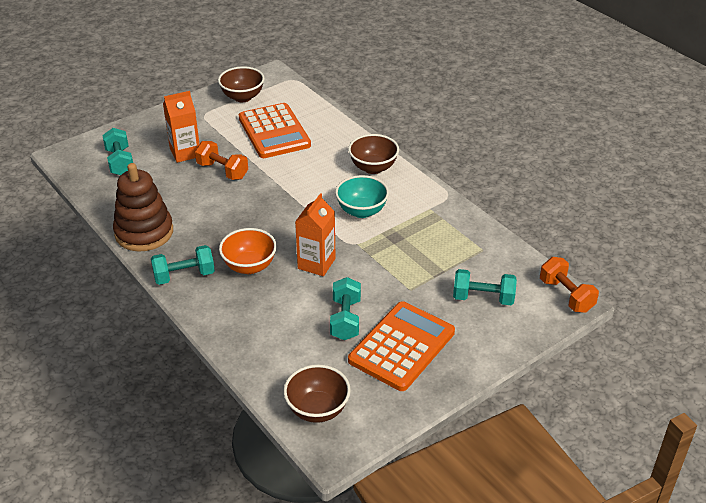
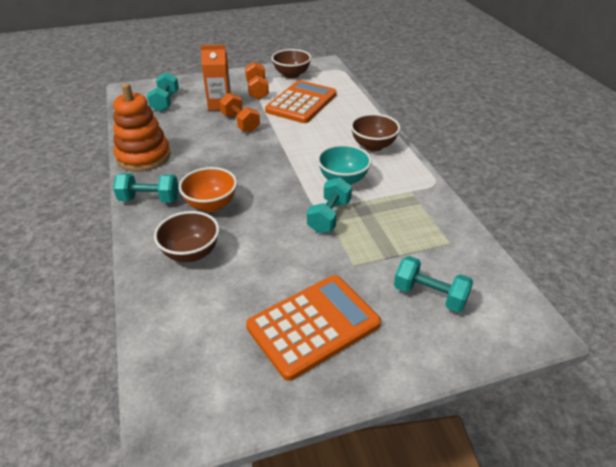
camera: 20 degrees right, 0 degrees up
(144, 232) = (143, 156): brown stacking toy -> orange stacking toy
(274, 132) = (301, 103): orange calculator -> orange calculator turned 150 degrees counterclockwise
(316, 263) = (273, 217): orange carton -> none
(317, 409) = (182, 373): brown bowl -> brown bowl (191, 253)
(345, 319) = (270, 279): turquoise dumbbell -> turquoise dumbbell (329, 216)
(566, 295) = (531, 318): orange dumbbell -> orange dumbbell (257, 90)

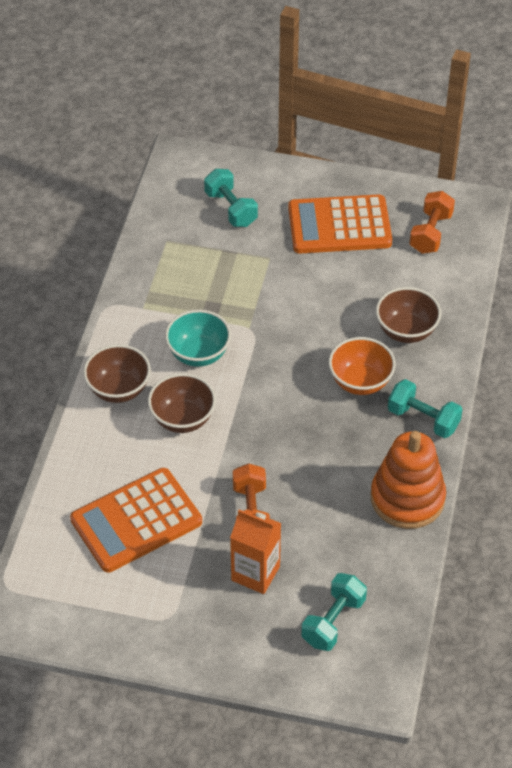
camera: 150 degrees left, 10 degrees up
(257, 90) = (178, 586): orange dumbbell -> orange dumbbell (431, 233)
(291, 75) = (94, 608): brown bowl -> brown bowl (182, 419)
(329, 216) = (251, 314): turquoise dumbbell -> none

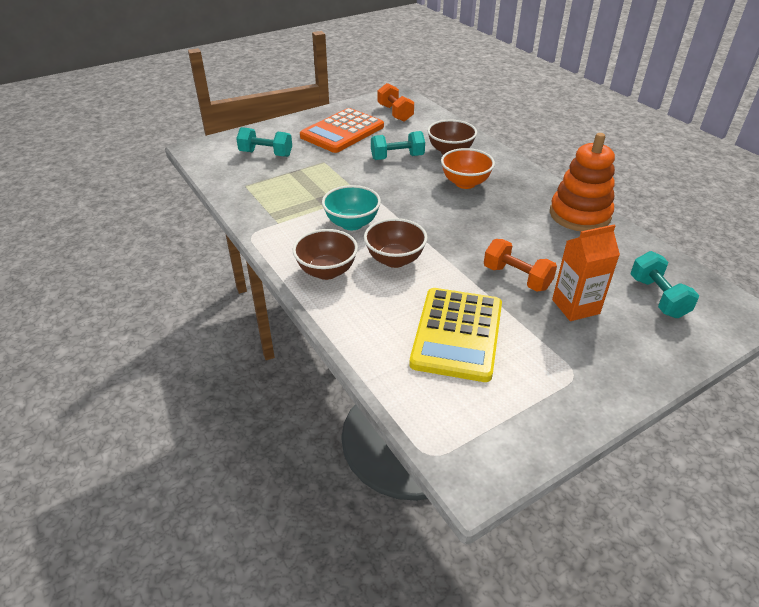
camera: 45 degrees left, 10 degrees down
(136, 521) = (457, 334): orange calculator -> yellow calculator
(423, 419) = (523, 179): turquoise dumbbell -> turquoise dumbbell (397, 157)

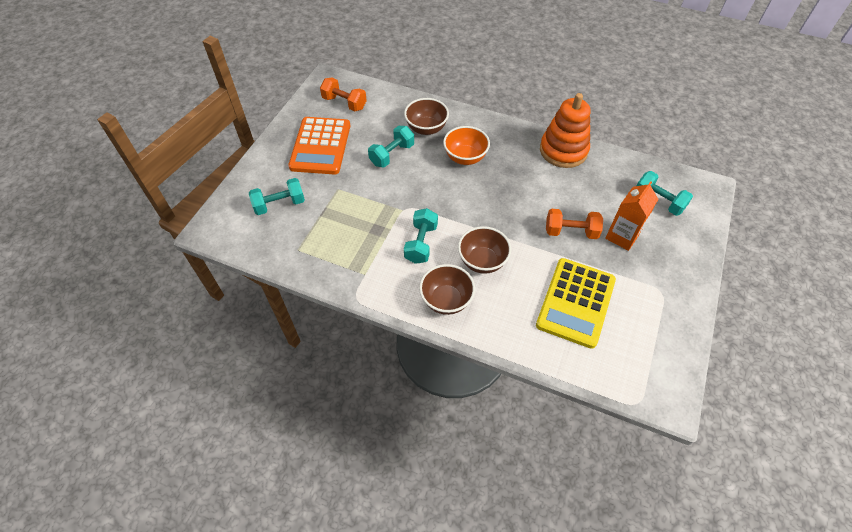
camera: 35 degrees left, 15 degrees up
(352, 223) = (421, 243): turquoise bowl -> turquoise dumbbell
(457, 334) = (575, 302): yellow calculator -> yellow calculator turned 45 degrees clockwise

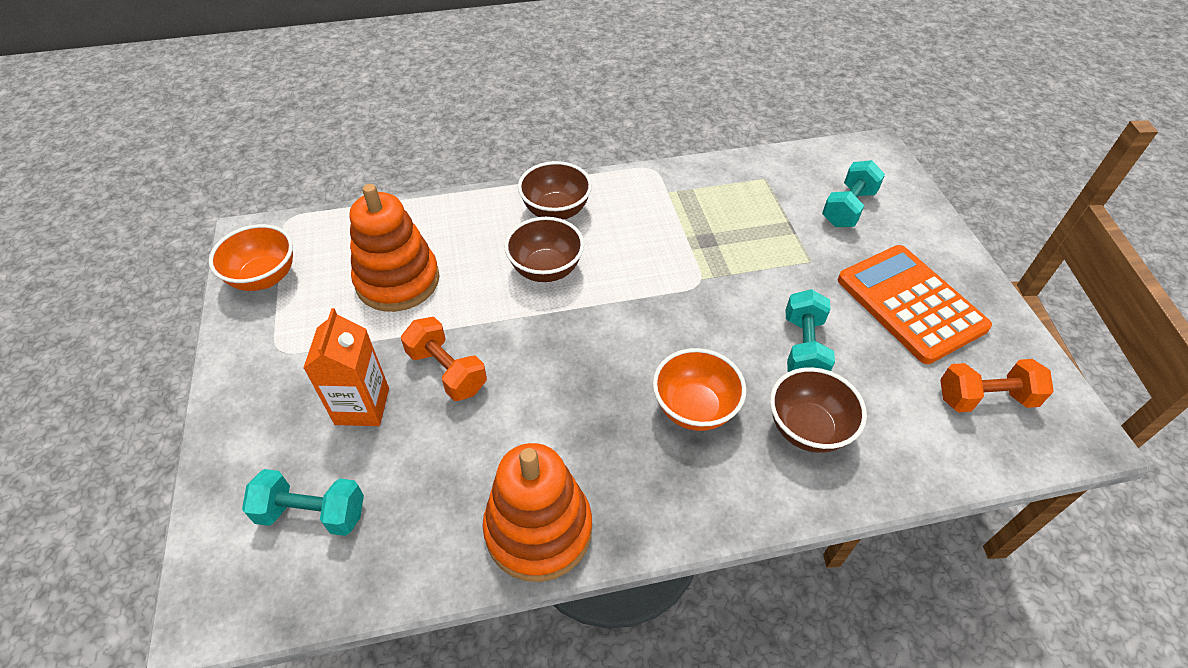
camera: 145 degrees right, 5 degrees down
(421, 243) = (638, 251): turquoise dumbbell -> none
(571, 231) = (447, 371): orange dumbbell -> orange dumbbell turned 75 degrees clockwise
(575, 302) = (398, 281): yellow calculator -> orange stacking toy
(663, 353) = (264, 278): none -> orange bowl

